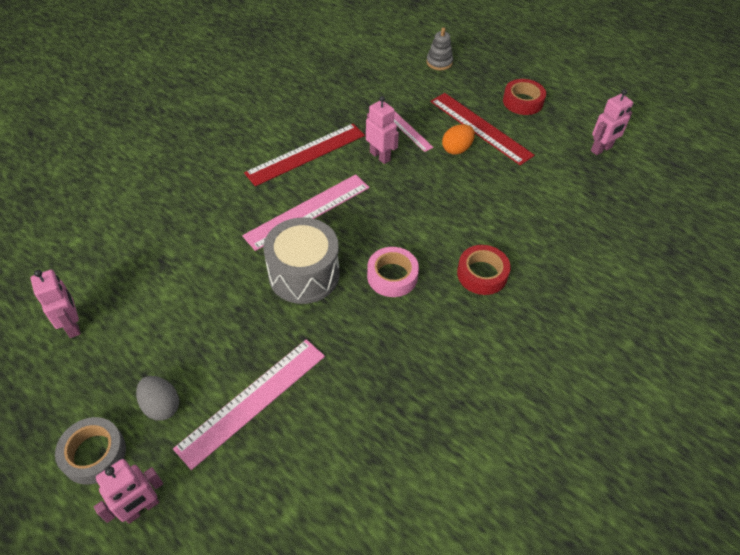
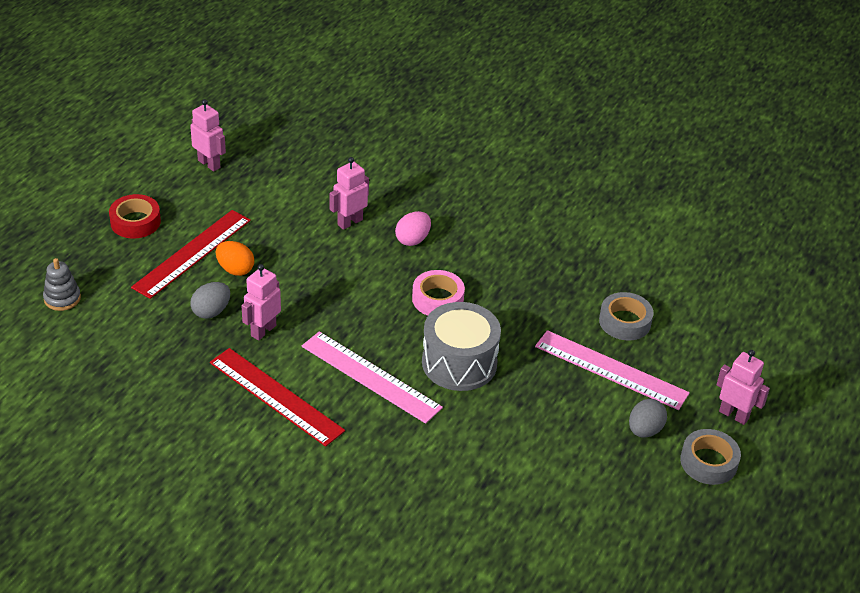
camera: 105 degrees left, 10 degrees down
(73, 325) = (594, 530): pink robot -> pink robot (350, 222)
(318, 439) = (625, 322): none -> grey tape
(409, 131) = (211, 311): pink ruler -> grey egg
(482, 274) = (412, 240): red tape -> pink egg

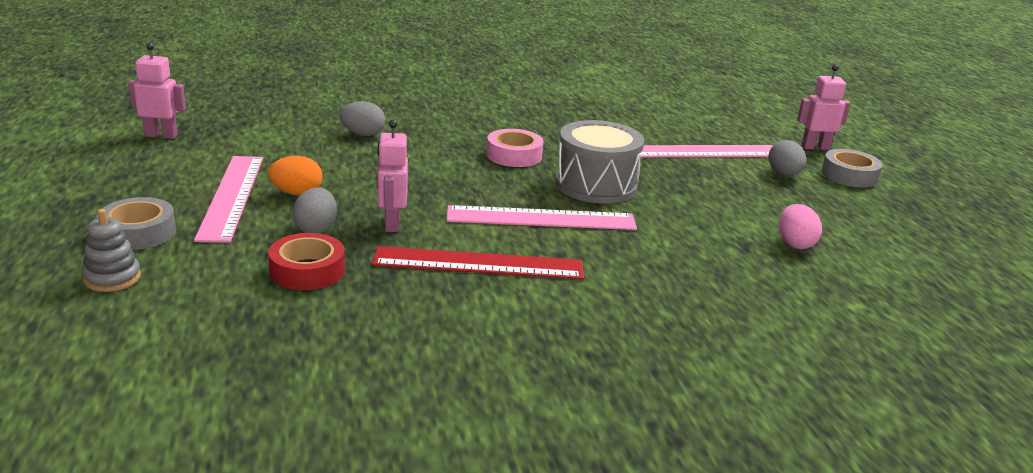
camera: 40 degrees left, 15 degrees down
(135, 222) = (129, 194): red tape -> red tape (307, 270)
(192, 253) = (231, 196): red ruler -> pink ruler
(350, 222) = (363, 134): pink robot -> grey egg
(412, 240) = (435, 129): pink egg -> pink egg (795, 243)
(625, 322) = (665, 126): grey tape -> grey tape (138, 232)

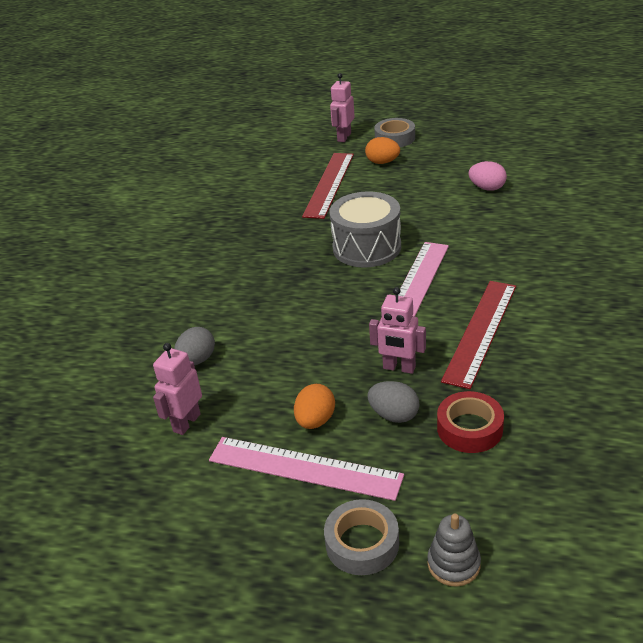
camera: 60 degrees left, 10 degrees up
(161, 135) = (114, 520): pink robot -> pink robot (186, 423)
(514, 155) = (291, 277): pink tape -> none
(703, 152) = (329, 184): pink ruler -> red ruler
(784, 174) = (382, 162): grey egg -> orange egg

